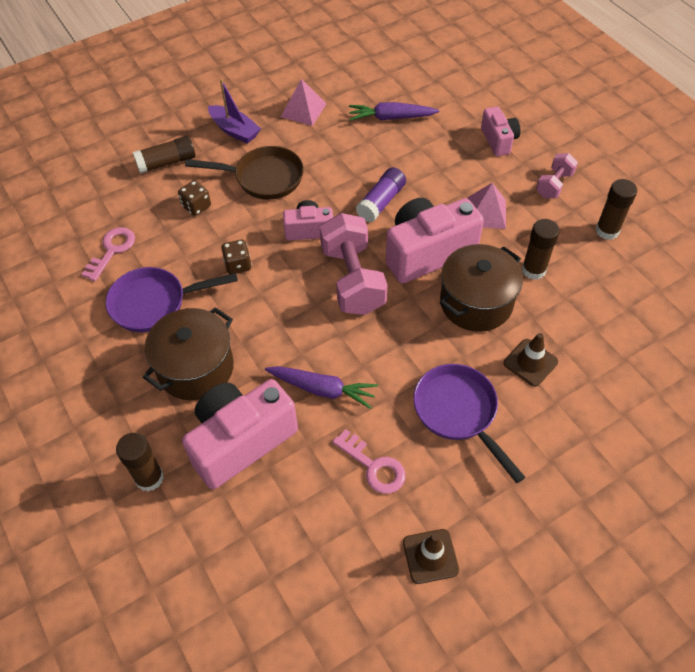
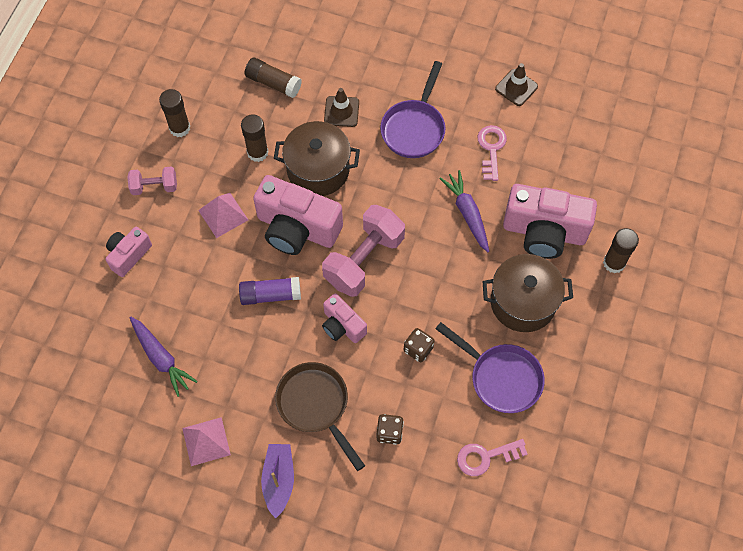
camera: 130 degrees left, 10 degrees up
(167, 162) = (363, 504): brown glue stick -> brown glue stick (273, 83)

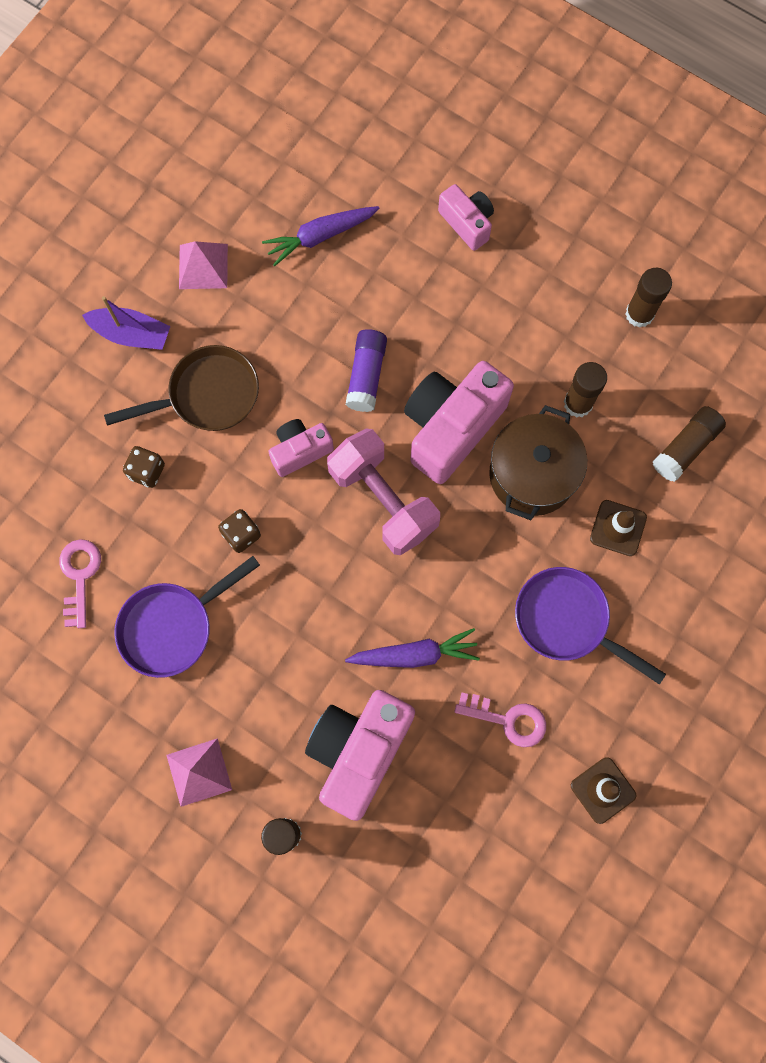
camera: 105 degrees right, 10 degrees up
(154, 186) = (557, 268): pink dumbbell -> none
(223, 215) = (494, 342): pink pyramid -> pink pyramid (199, 772)
(523, 302) = (265, 688): brown pot -> none

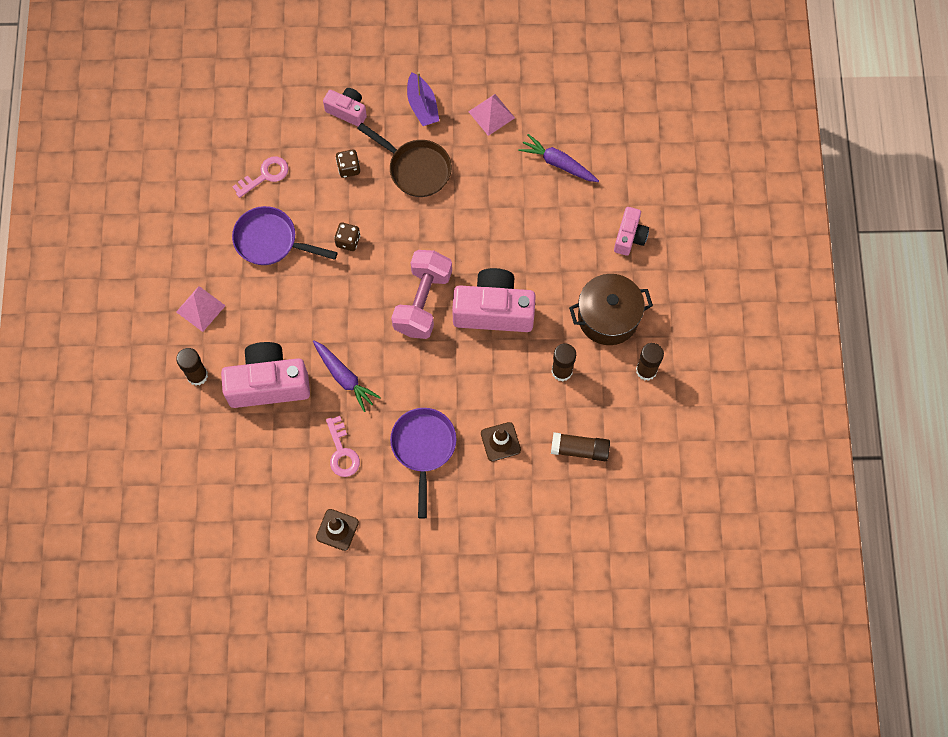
camera: 55 degrees right, 5 degrees down
(300, 451) = (419, 239): pink camera -> pink camera (347, 111)
(366, 375) = (491, 244): purple glue stick -> none
(532, 474) = (498, 373): brown pot -> brown pot (608, 317)

